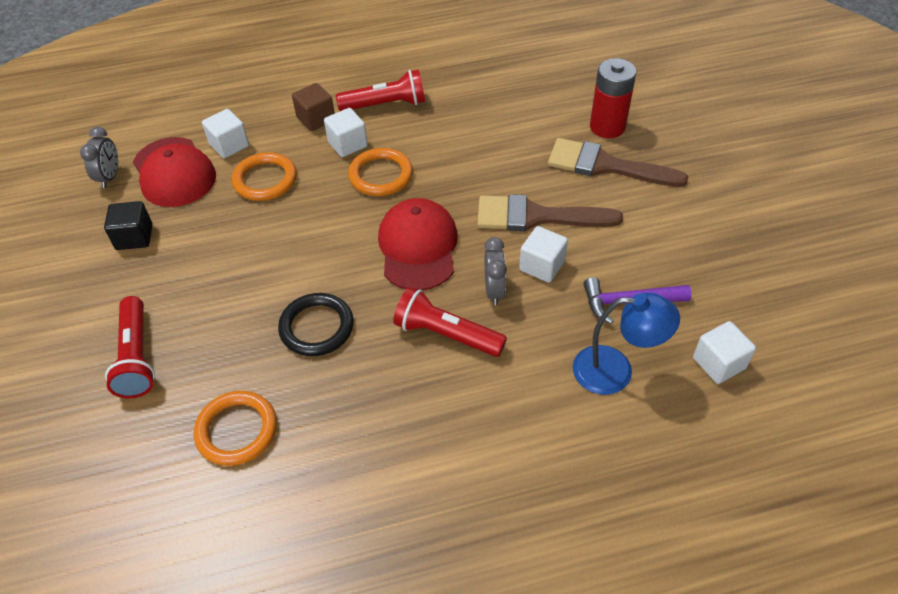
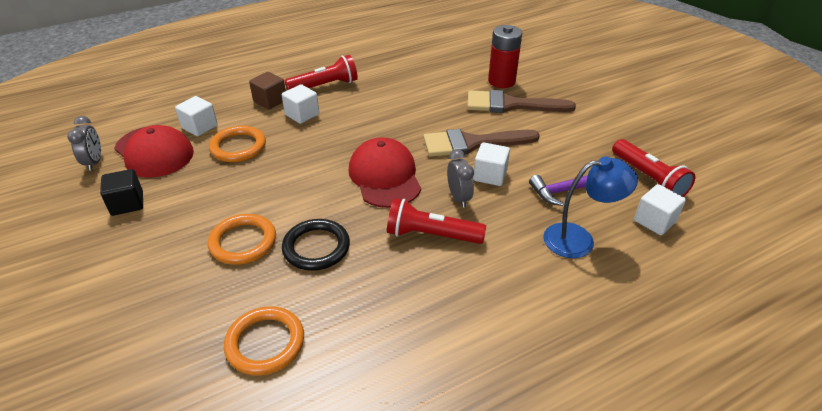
camera: 15 degrees left, 10 degrees down
(137, 357) = (150, 298): red flashlight -> red flashlight (648, 178)
(381, 175) = (337, 132): orange ring -> orange ring (243, 242)

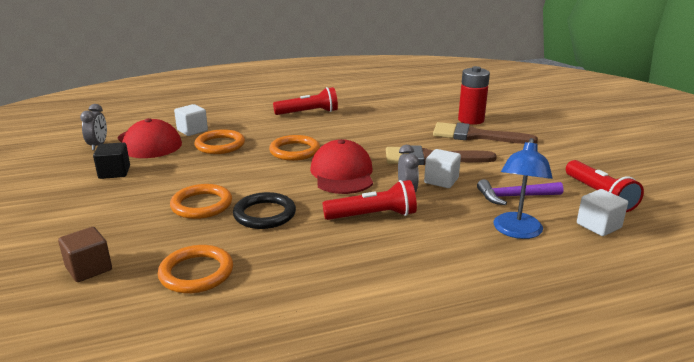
camera: 10 degrees right, 15 degrees down
(270, 101) = (257, 119): brown cube -> brown cube (89, 269)
(302, 115) = (282, 129): white cube -> none
(324, 148) = (294, 151): none -> orange ring
(431, 235) = (373, 216): red flashlight -> red flashlight turned 150 degrees clockwise
(579, 239) = (517, 232): blue lamp -> blue lamp turned 105 degrees clockwise

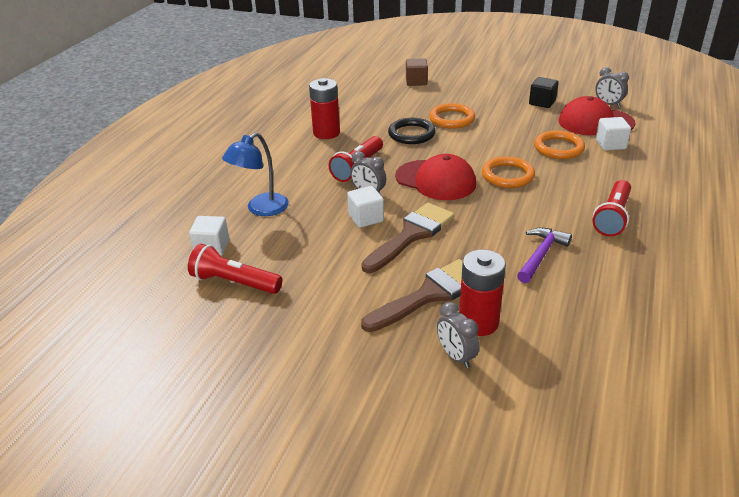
camera: 130 degrees right, 10 degrees up
(196, 273) = (374, 103): orange ring -> none
(325, 270) = (326, 133): none -> red battery
(504, 118) = (456, 356): none -> grey clock
(514, 197) = (296, 237): purple hammer -> purple hammer (541, 255)
(517, 232) = (261, 209): blue lamp -> blue lamp turned 105 degrees counterclockwise

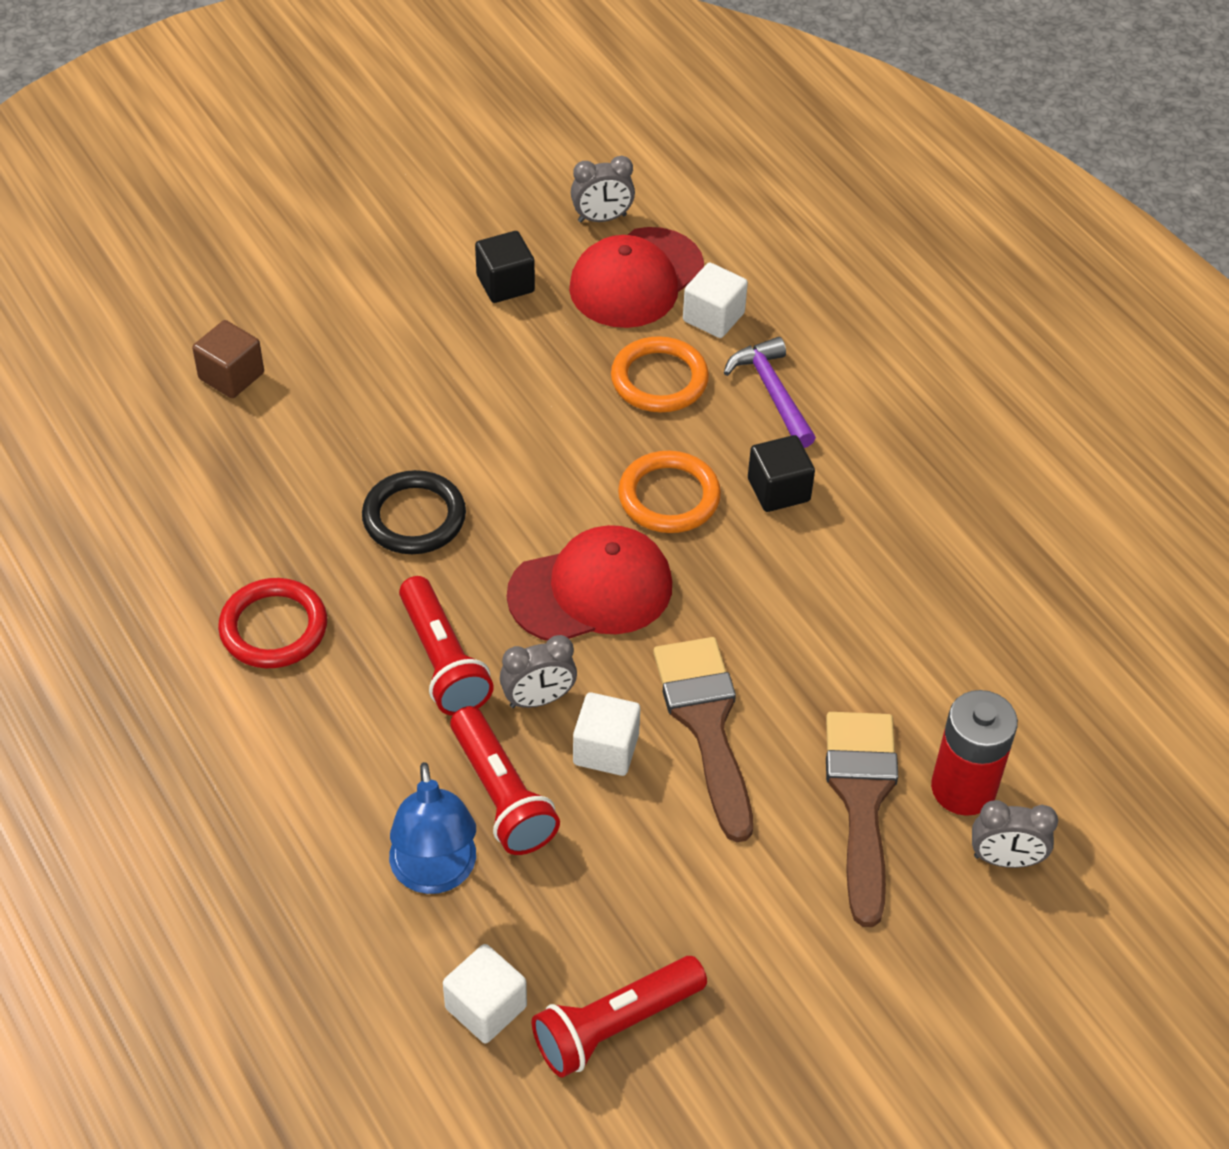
camera: 55 degrees left, 15 degrees up
(326, 133) = (273, 628): red battery -> red ring
(451, 119) = (425, 431): orange ring -> none
(541, 255) = (890, 615): purple hammer -> purple hammer (772, 392)
(555, 197) = (778, 490): none -> black cube
(612, 217) = (883, 471): red flashlight -> red flashlight (501, 795)

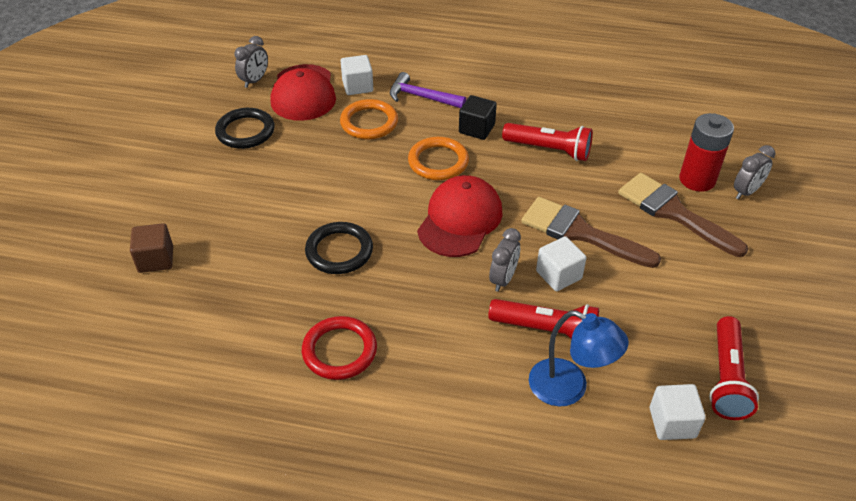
camera: 45 degrees left, 5 degrees down
(443, 661) = (440, 298): red flashlight -> red flashlight (549, 150)
(505, 284) = (245, 131): black cube -> black ring

